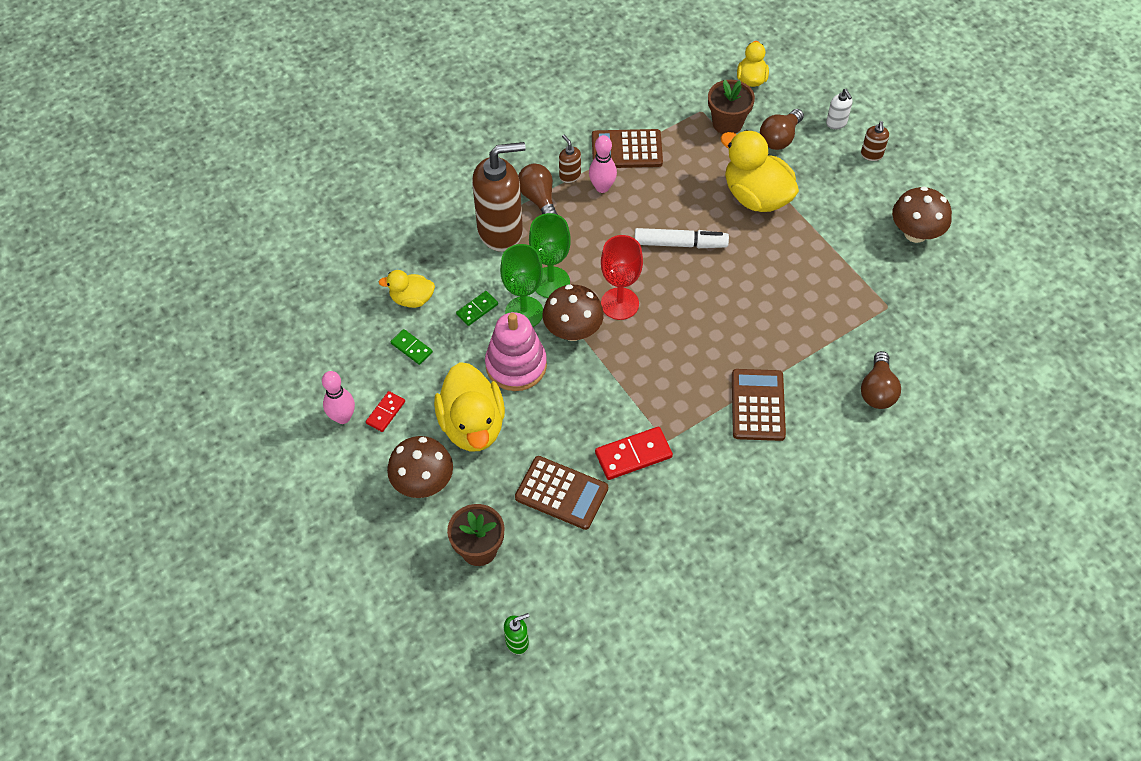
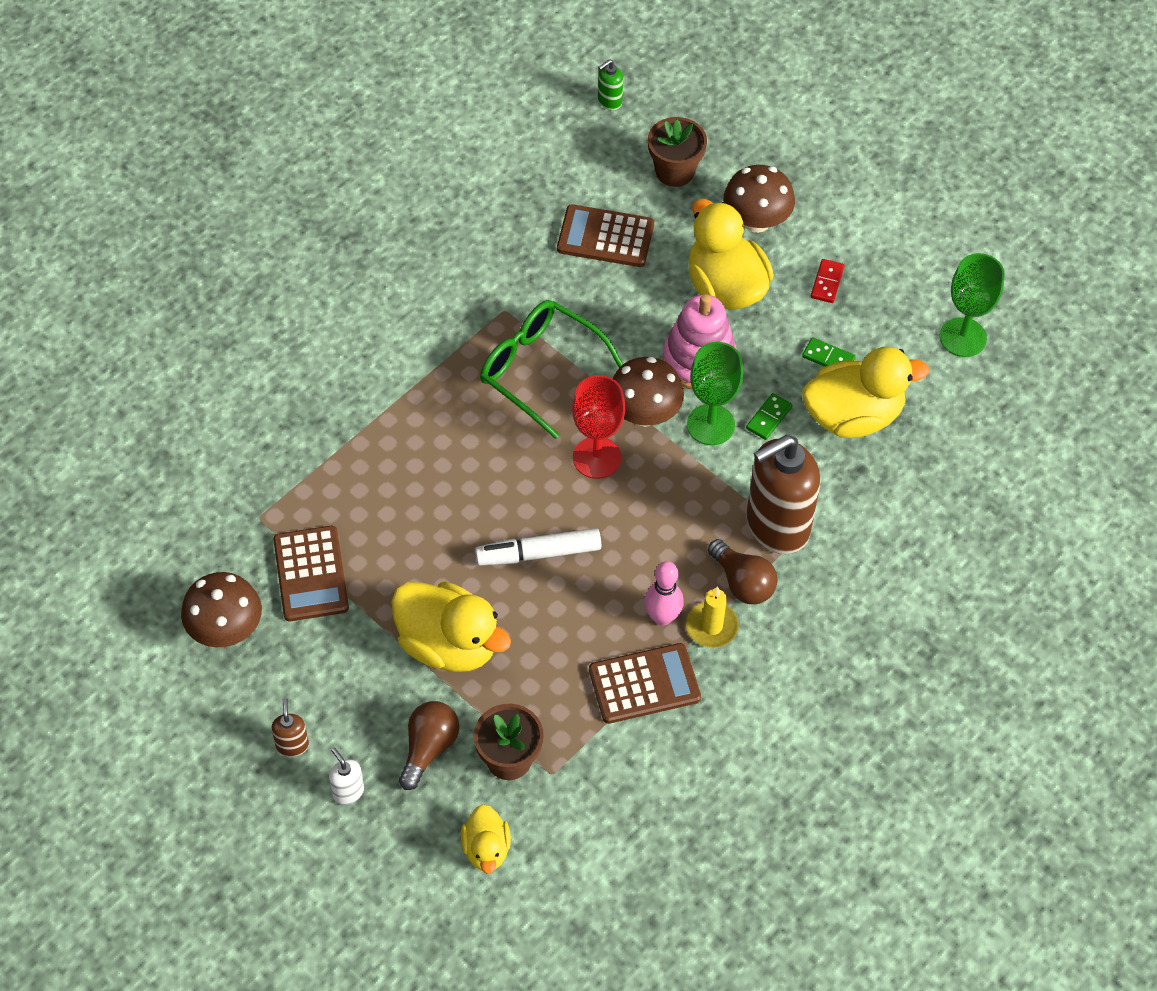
camera: 165 degrees right, 0 degrees up
(342, 417) = (872, 269): pink bowling pin -> none
(412, 299) = (853, 416): yellow duck -> yellow duck, size x1.83
(551, 282) = (690, 469): green goblet -> green goblet (963, 337)
(570, 176) = (712, 626): brown soap dispenser -> yellow candle
(633, 455) = (537, 288): red domino -> none
(647, 381) = (541, 370): none -> green glasses
(757, 405) = (407, 367): brown calculator -> brown calculator (311, 574)
(877, 390) = (267, 409): brown light bulb -> none

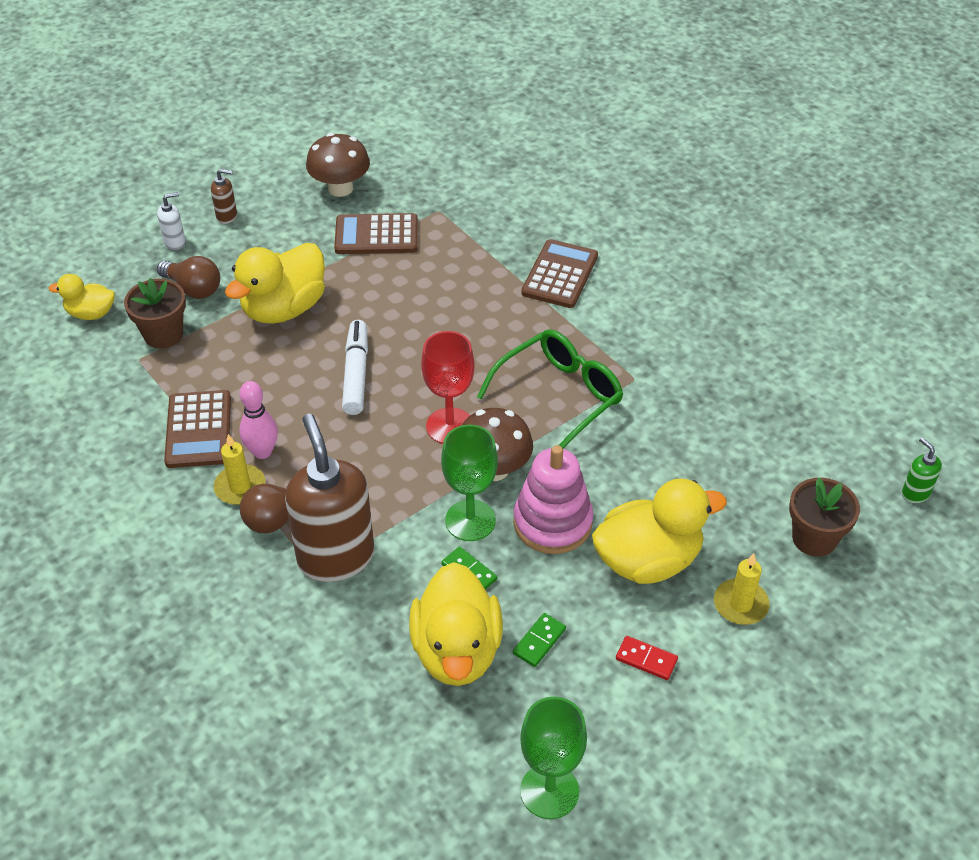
camera: 100 degrees right, 10 degrees down
(605, 237) = (722, 466): brown calculator -> brown calculator (559, 274)
(756, 221) = (740, 604): brown mushroom -> yellow candle

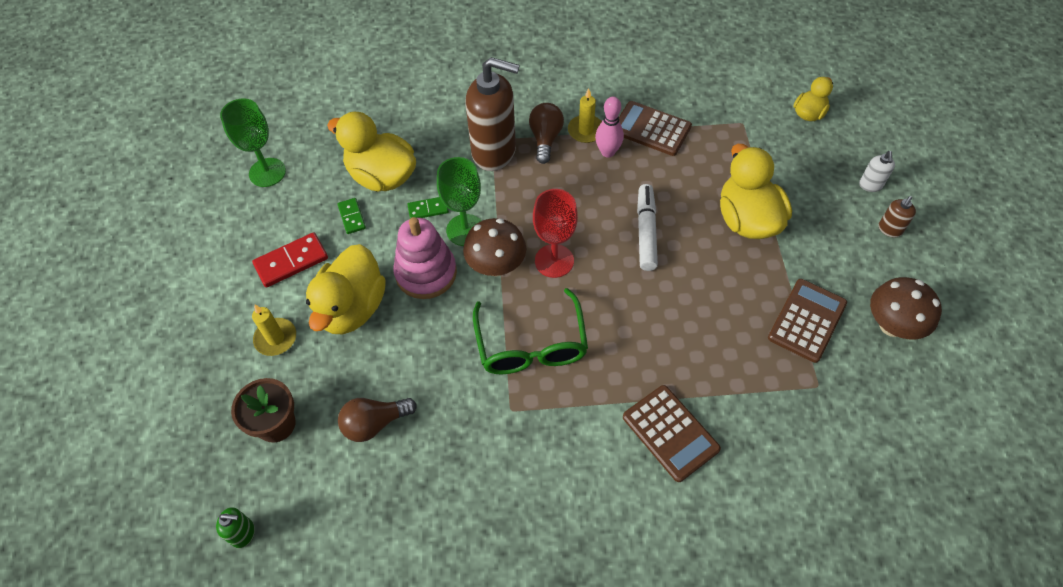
camera: 125 degrees right, 10 degrees up
(163, 334) = (760, 143): brown flower pot -> none
(193, 289) = (804, 176): brown light bulb -> brown light bulb (374, 423)
(356, 373) = (646, 231): white marker -> white marker turned 120 degrees counterclockwise
(646, 659) = (291, 262): red domino -> red domino, size x1.67

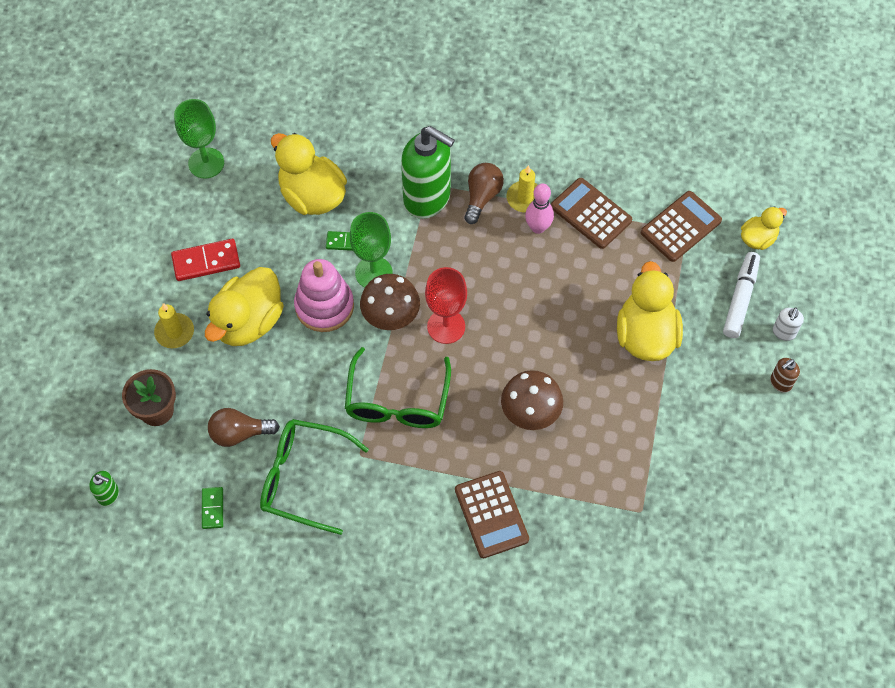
camera: 15 degrees right, 5 degrees up
(351, 217) = (272, 231): green domino -> green domino (212, 508)
(459, 452) = (304, 478): none -> green glasses
(494, 152) = (427, 198): brown soap dispenser -> green soap dispenser
(646, 231) = (543, 321): white marker -> white marker (740, 298)
(806, 320) = (658, 449): brown calculator -> brown calculator (680, 226)
(892, 325) = (736, 476): brown mushroom -> brown mushroom (530, 413)

